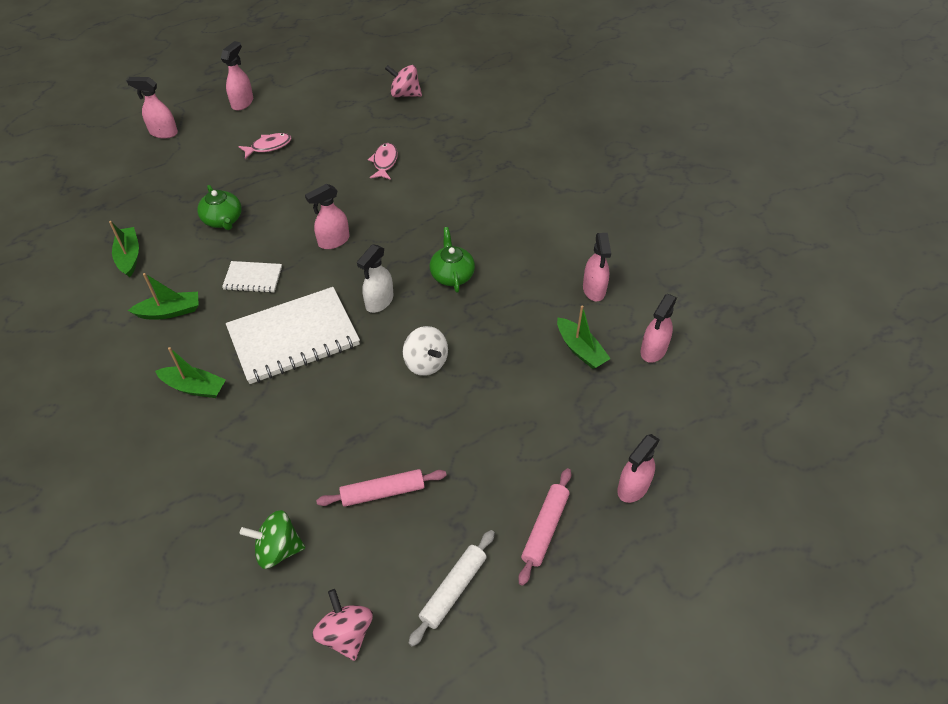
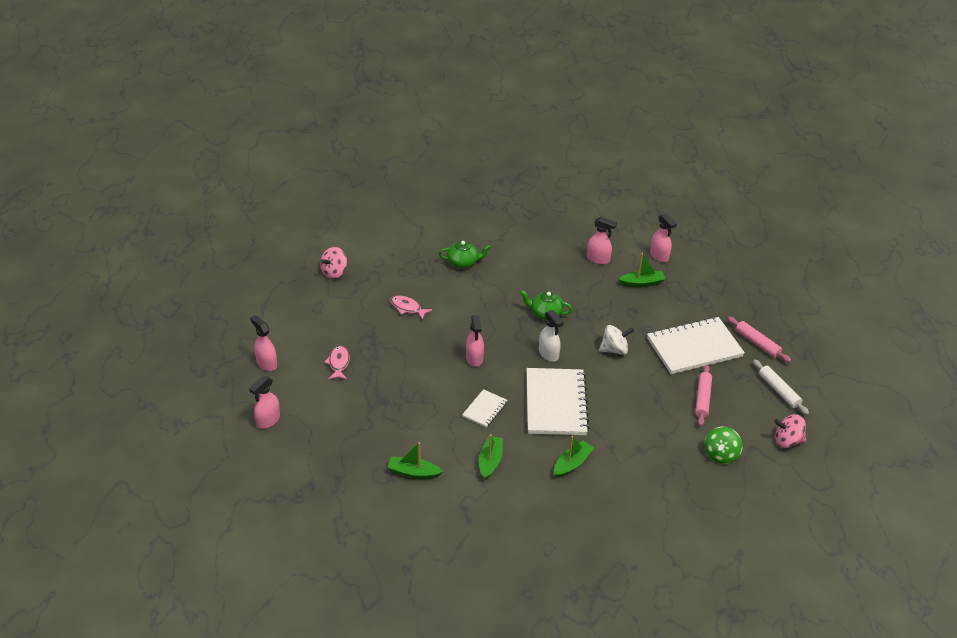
camera: 65 degrees left, 10 degrees down
(223, 220) = (409, 410): green teapot -> green teapot (463, 262)
(484, 450) = (694, 348): none -> white notebook
(633, 487) = (747, 302): pink spray bottle -> none

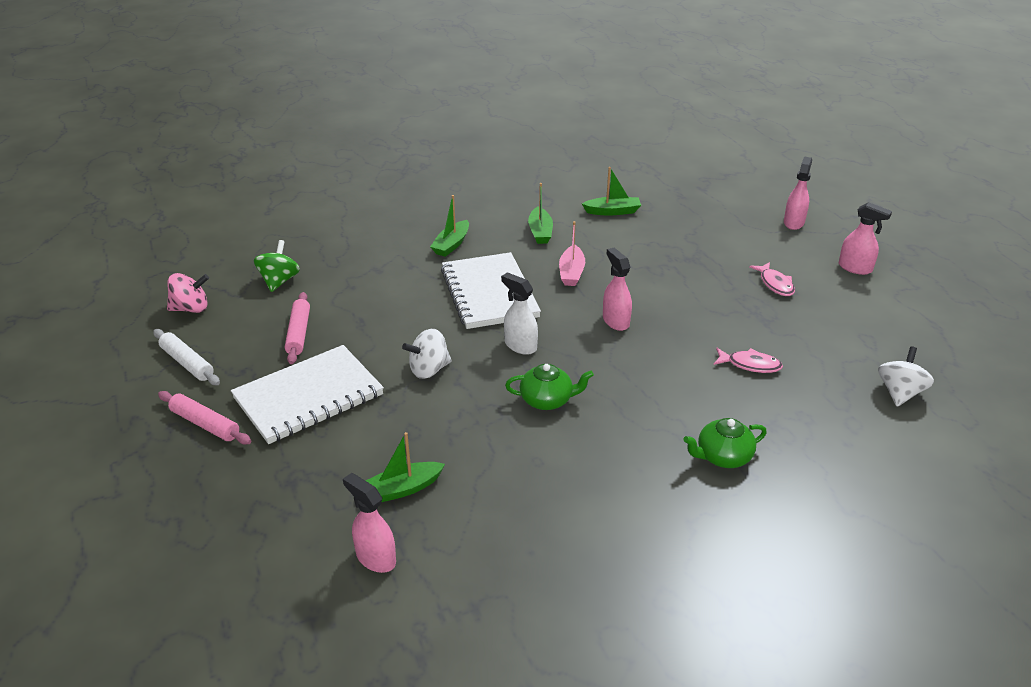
camera: 165 degrees right, 5 degrees down
(334, 273) = (899, 393): pink spinning top -> white spinning top
(484, 409) = (571, 273): white notebook -> pink boat
(598, 259) = (492, 520): pink spray bottle -> none

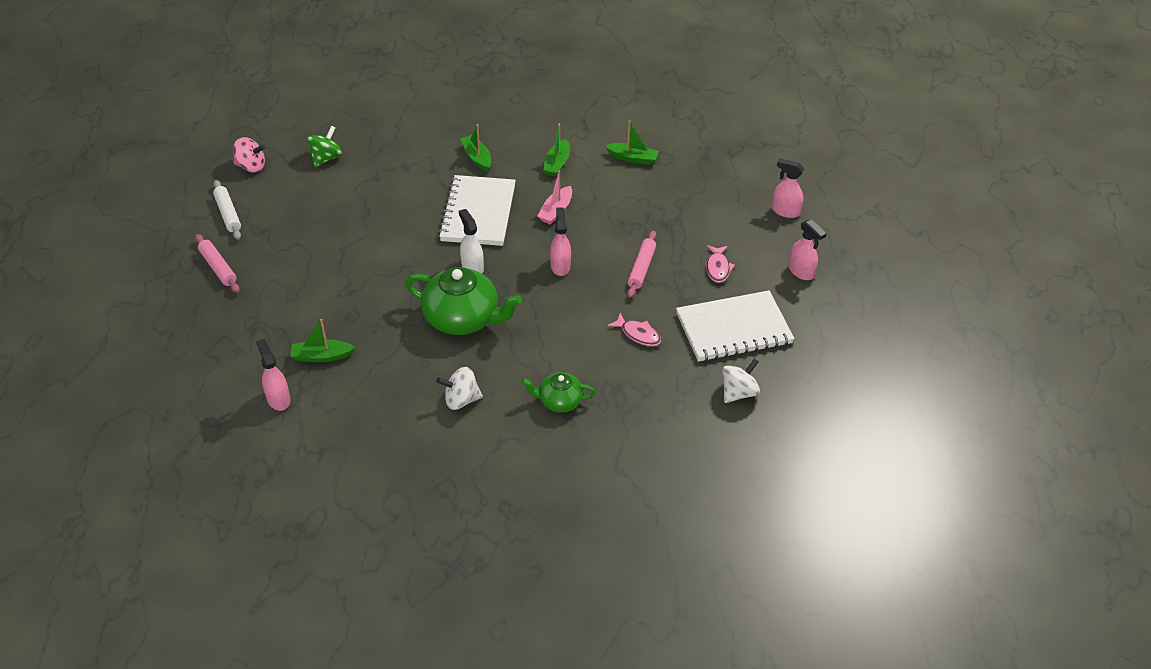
camera: 20 degrees right, 10 degrees up
(299, 333) = (317, 210): pink rolling pin -> pink rolling pin (641, 268)
(308, 396) = (297, 266): white notebook -> white notebook (733, 328)
(429, 370) = (393, 268): white spinning top -> white spinning top (461, 400)
(451, 245) = (477, 158): green boat -> green boat turned 105 degrees clockwise
(547, 400) = (463, 318): green teapot -> green teapot, size x1.82
(793, 222) = (785, 211): pink spray bottle -> pink spray bottle turned 105 degrees counterclockwise

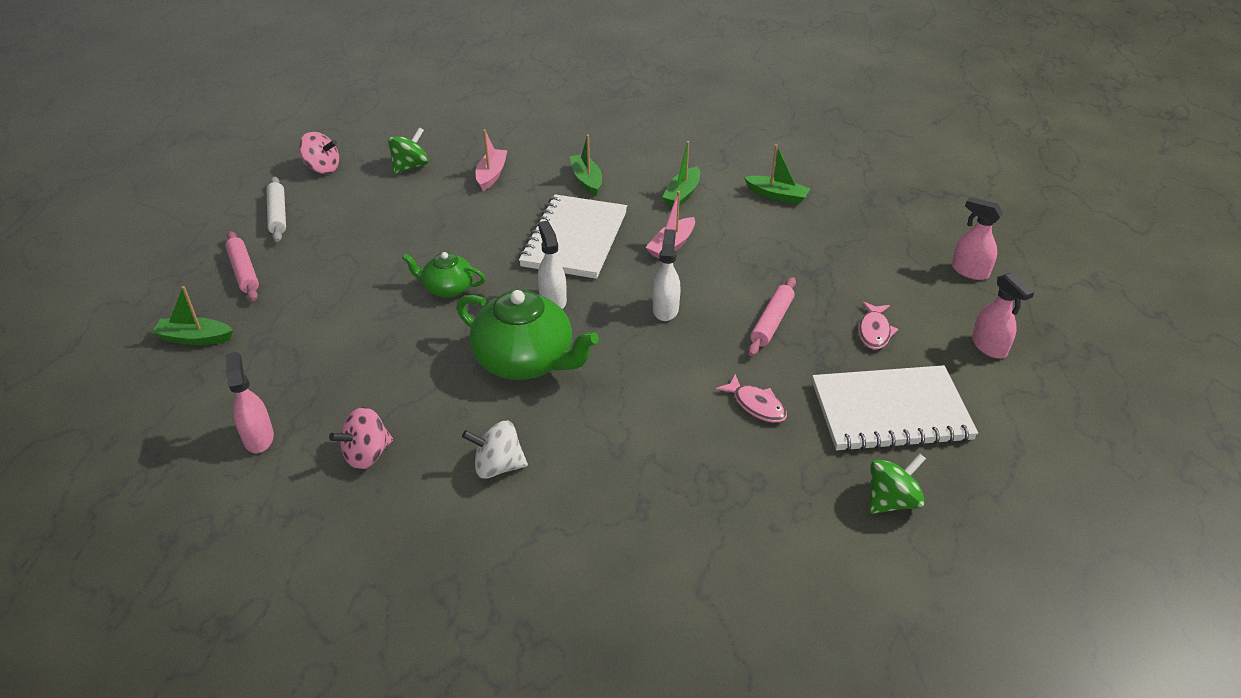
camera: 10 degrees right, 5 degrees down
(321, 356) = (332, 389): green boat -> green boat (195, 338)
(363, 402) = (367, 454): none -> pink spinning top
(397, 160) = (491, 175): none -> pink boat
(559, 401) = (632, 483): green teapot -> green teapot (447, 288)
(560, 266) = (665, 309): pink spray bottle -> white spray bottle
(738, 392) = (891, 501): white spinning top -> green spinning top

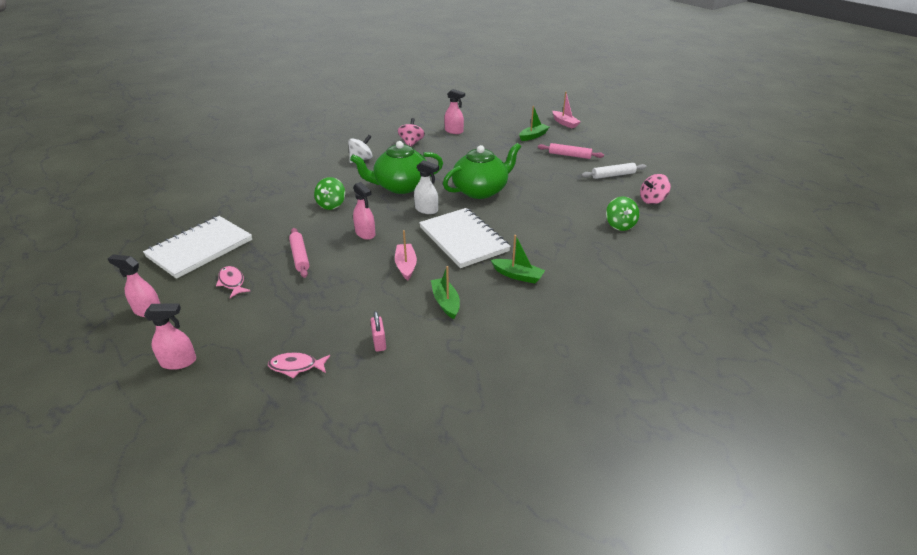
camera: 135 degrees right, 5 degrees down
(278, 215) = (613, 175): white rolling pin -> white rolling pin turned 45 degrees counterclockwise
(447, 288) = (481, 190): green teapot -> green teapot, size x1.82
(491, 175) = (573, 246): pink boat -> pink boat (565, 123)
(665, 309) = (365, 234): white spray bottle -> pink spray bottle
(756, 405) = (274, 220): pink fish -> pink fish (296, 366)
(777, 195) = (379, 342): green boat -> pink padlock
(891, 501) = (182, 218): green spinning top -> green spinning top (331, 204)

